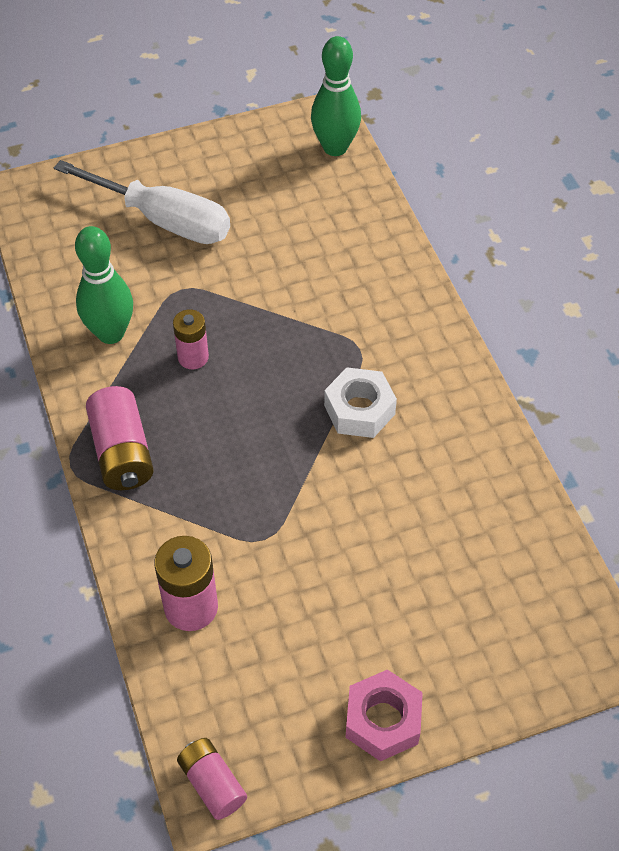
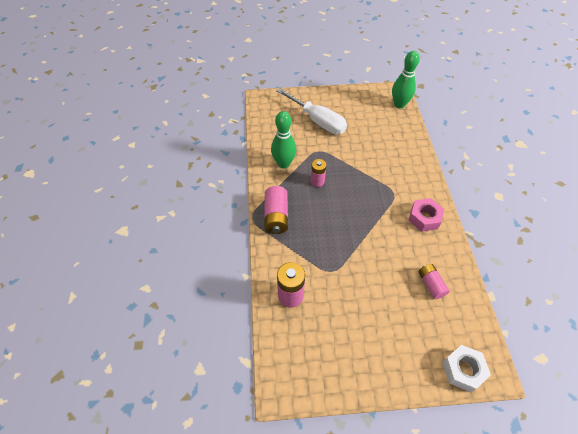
camera: 15 degrees right, 0 degrees up
(212, 783) = (281, 386): pink battery -> pink battery (431, 284)
(359, 410) = (388, 221): white nut -> white nut (463, 370)
(383, 720) = (371, 377): pink nut -> pink nut (424, 218)

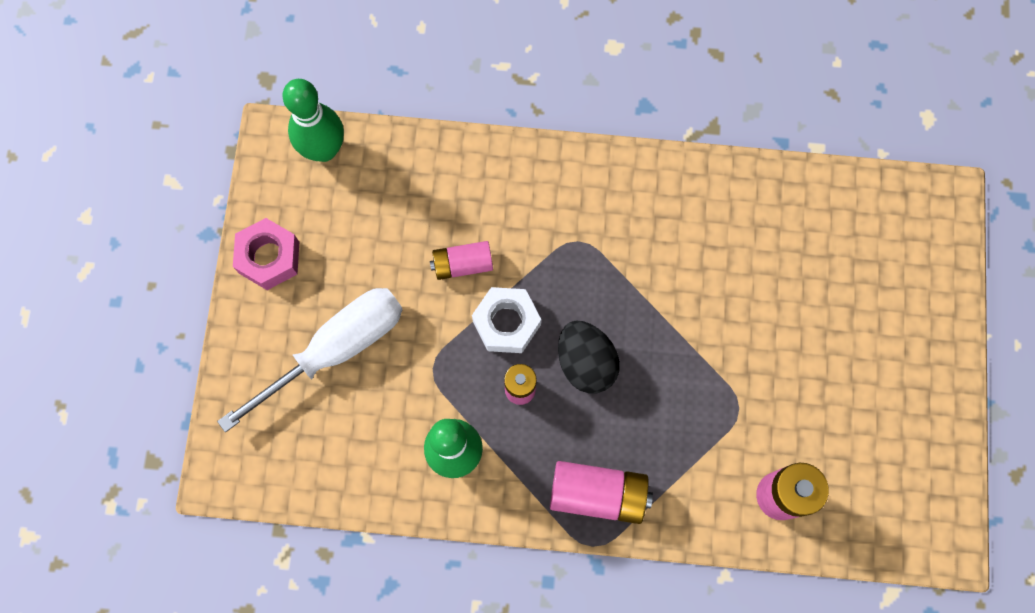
camera: 80 degrees left, 20 degrees up
(336, 204) = (585, 363): none -> black egg
(424, 218) = (647, 203): pink nut -> pink nut (269, 257)
(431, 284) = (787, 240): pink battery -> pink battery (462, 264)
(463, 370) = (938, 243): white nut -> white nut (506, 323)

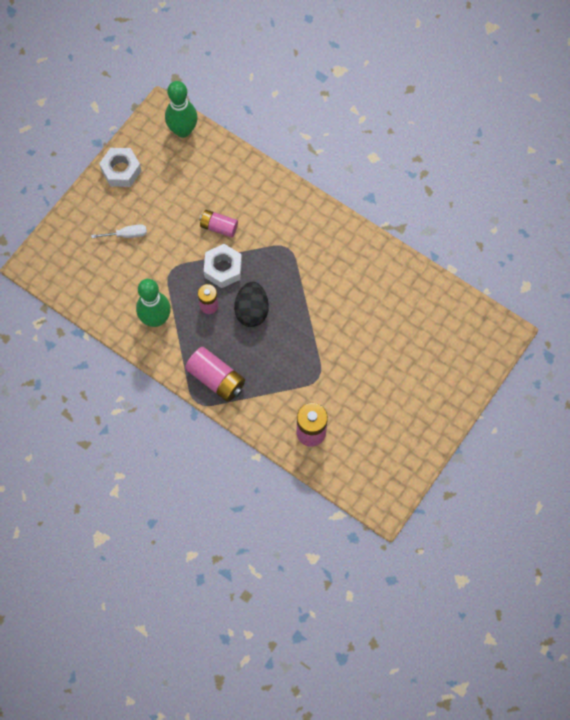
camera: 30 degrees right, 5 degrees down
(269, 257) = (121, 170): pink nut -> white nut
(335, 350) = (126, 235): white screwdriver -> white screwdriver, size x0.44

